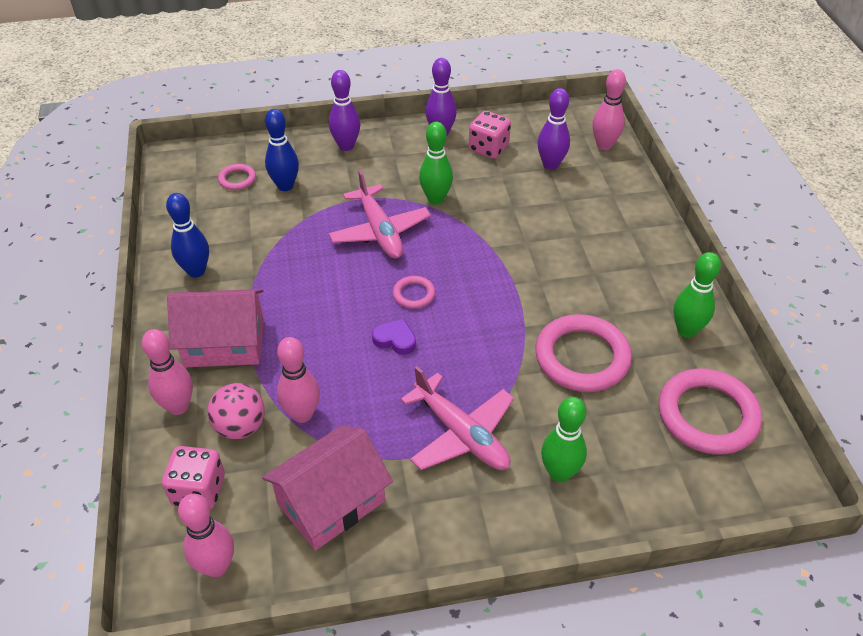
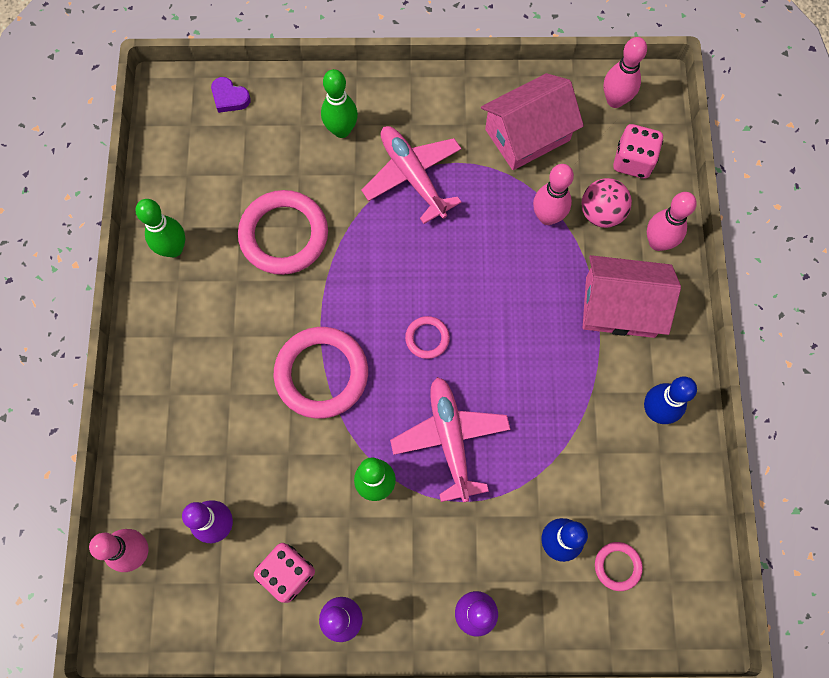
camera: 170 degrees left, 25 degrees up
(395, 339) = (454, 284): purple heart -> purple heart (230, 97)
(707, 415) = (199, 160): pink ring -> pink ring (321, 374)

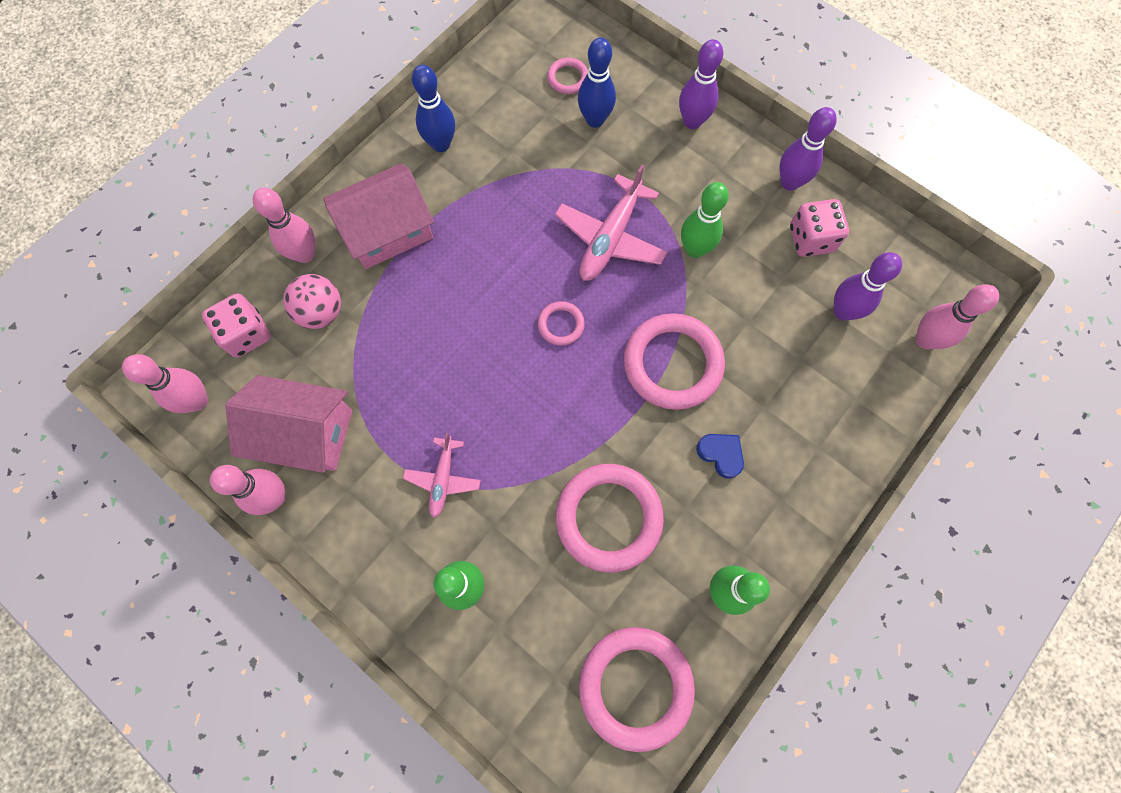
camera: 140 degrees left, 0 degrees up
(192, 155) = (635, 686): none -> pink ring
(230, 97) = (545, 728): purple heart -> none
(238, 335) = (721, 454): none -> blue heart
(412, 176) = (443, 479): pink plane -> pink plane, size x0.59
(547, 217) = (367, 345): pink bowling pin -> pink bowling pin (274, 497)
(620, 307) = (387, 230): pink house -> pink house turned 75 degrees counterclockwise

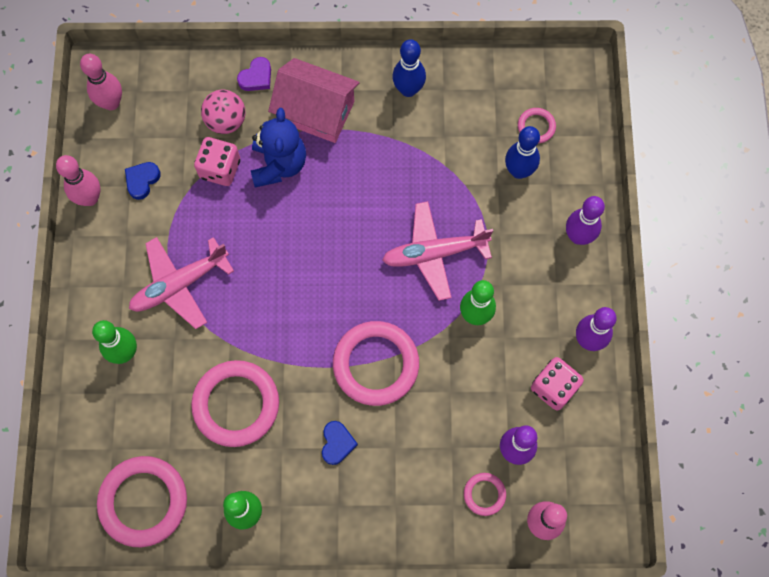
camera: 50 degrees right, 0 degrees up
(247, 334) = (175, 92): pink dice -> pink dice (220, 169)
(305, 254) = (256, 77): pink bowling pin -> purple heart
(305, 433) = (142, 180): pink house -> blue heart
(407, 300) = (279, 164): none -> blue teddy bear
(443, 479) = (179, 285): pink plane -> pink plane, size x1.70
(561, 325) = (343, 272): pink ring -> pink ring (484, 494)

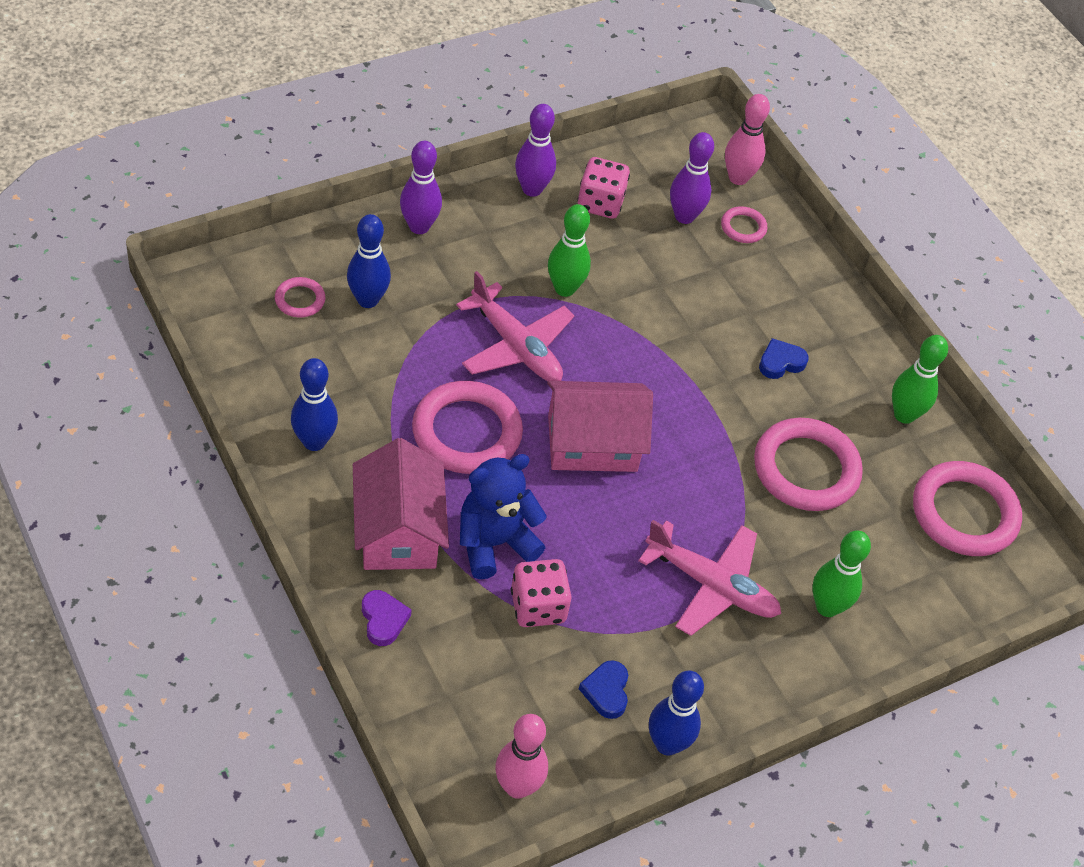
camera: 125 degrees left, 20 degrees down
(90, 198) = (667, 744): pink bowling pin -> blue bowling pin
(142, 180) = (606, 691): blue heart -> blue heart turned 90 degrees clockwise
(226, 121) = (467, 628): pink ball -> none
(256, 77) = (383, 620): purple heart -> purple heart turned 60 degrees clockwise
(327, 264) = (592, 443): none -> pink house
(376, 364) = (676, 357): pink ring -> pink ring (466, 432)

